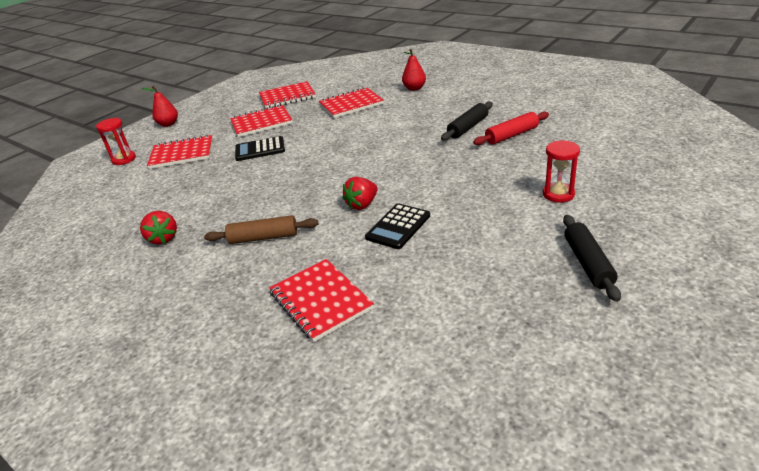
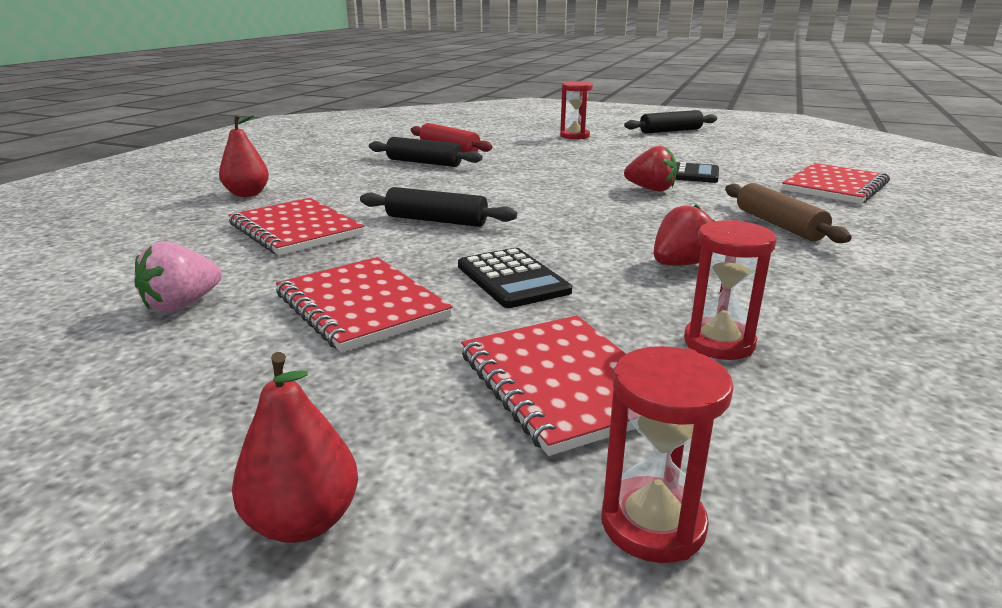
camera: 110 degrees left, 10 degrees down
(163, 238) = (885, 293): red strawberry -> red strawberry (680, 264)
(174, 184) = (719, 343): none -> red hourglass
(287, 97) = (182, 305): red notebook -> pink strawberry
(343, 133) = (436, 221): none -> black rolling pin

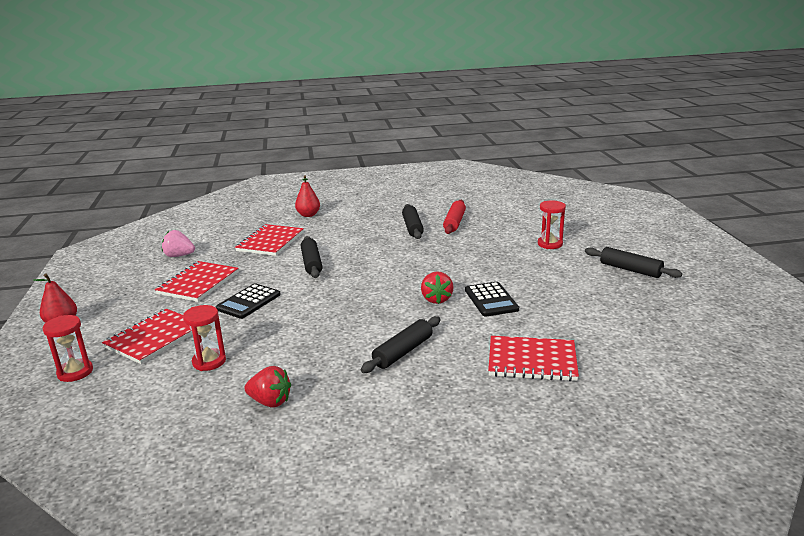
camera: 60 degrees right, 0 degrees up
(680, 264) = (301, 335): red strawberry -> red strawberry (270, 402)
(778, 225) = (403, 352): brown rolling pin -> black rolling pin

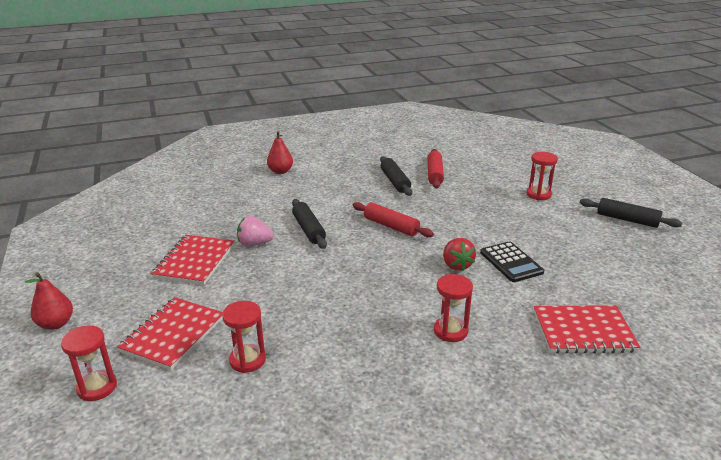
camera: 10 degrees left, 5 degrees up
(179, 256) = (159, 228): pink strawberry -> pink strawberry (254, 244)
(248, 302) = (260, 281): black calculator -> none
(270, 242) = (253, 206): red notebook -> none
(270, 402) = (337, 406): red strawberry -> none
(390, 264) = (391, 226): none -> red rolling pin
(403, 352) = (450, 331): black rolling pin -> red hourglass

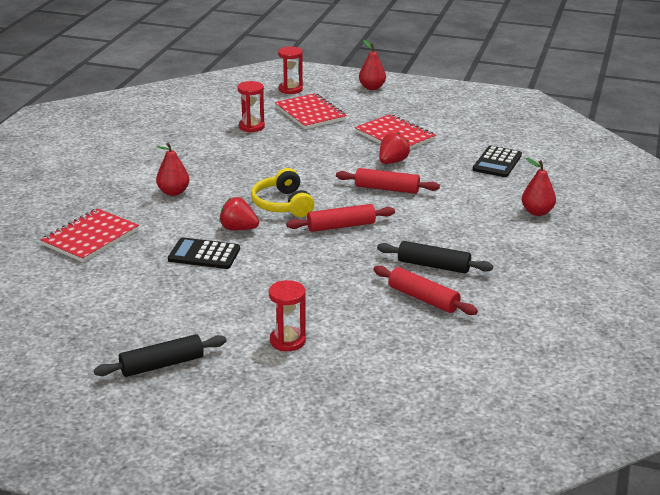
camera: 125 degrees right, 0 degrees up
(210, 202) = (497, 162): none -> black calculator
(254, 244) = (392, 162): pink strawberry -> red strawberry
(308, 229) = (387, 189): black rolling pin -> red rolling pin
(393, 263) = (282, 204): none -> yellow headphones
(450, 331) = (173, 192): red hourglass -> red pear

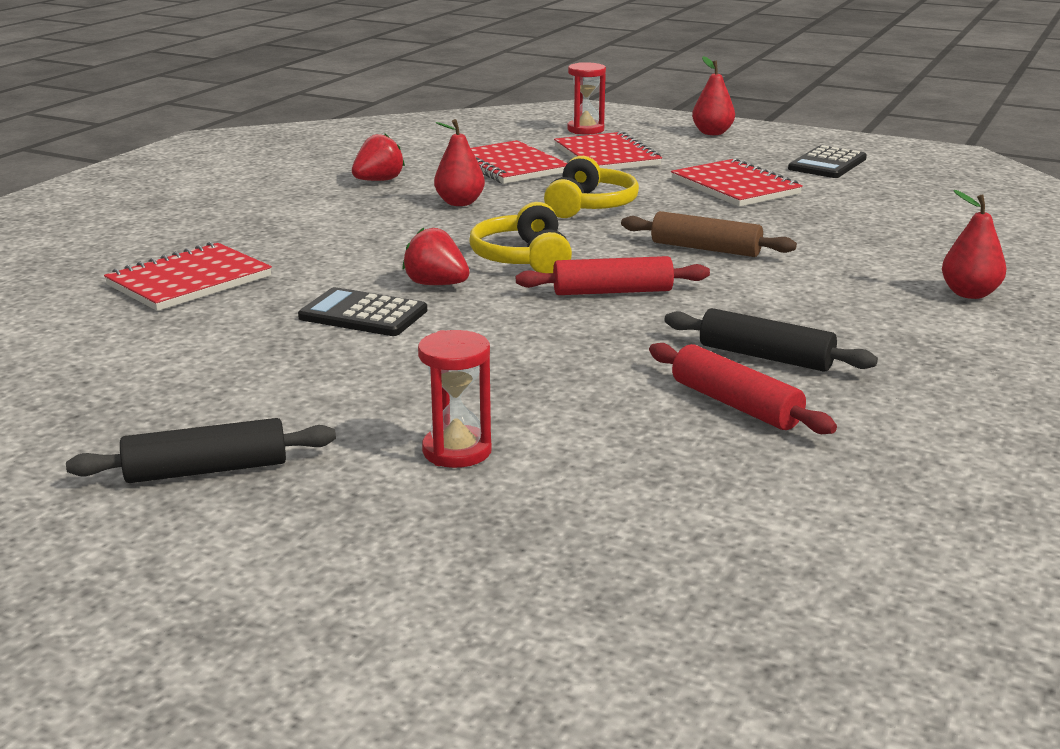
camera: 10 degrees right, 5 degrees down
(173, 192) = (352, 233): red pear -> red pear (459, 203)
(251, 127) = (510, 166): red hourglass -> red notebook
(311, 158) = (590, 206): none -> yellow headphones
(387, 189) = (705, 249): red rolling pin -> brown rolling pin
(392, 162) = (723, 216): red strawberry -> red strawberry (378, 181)
(497, 162) = (903, 226): black calculator -> black calculator (827, 164)

